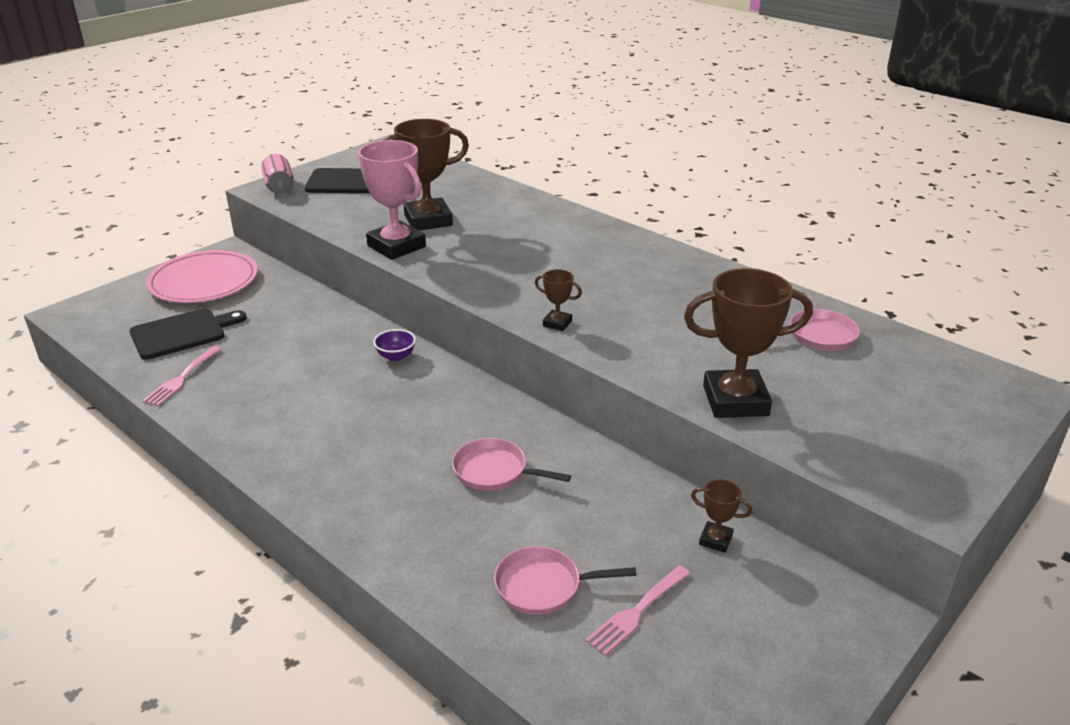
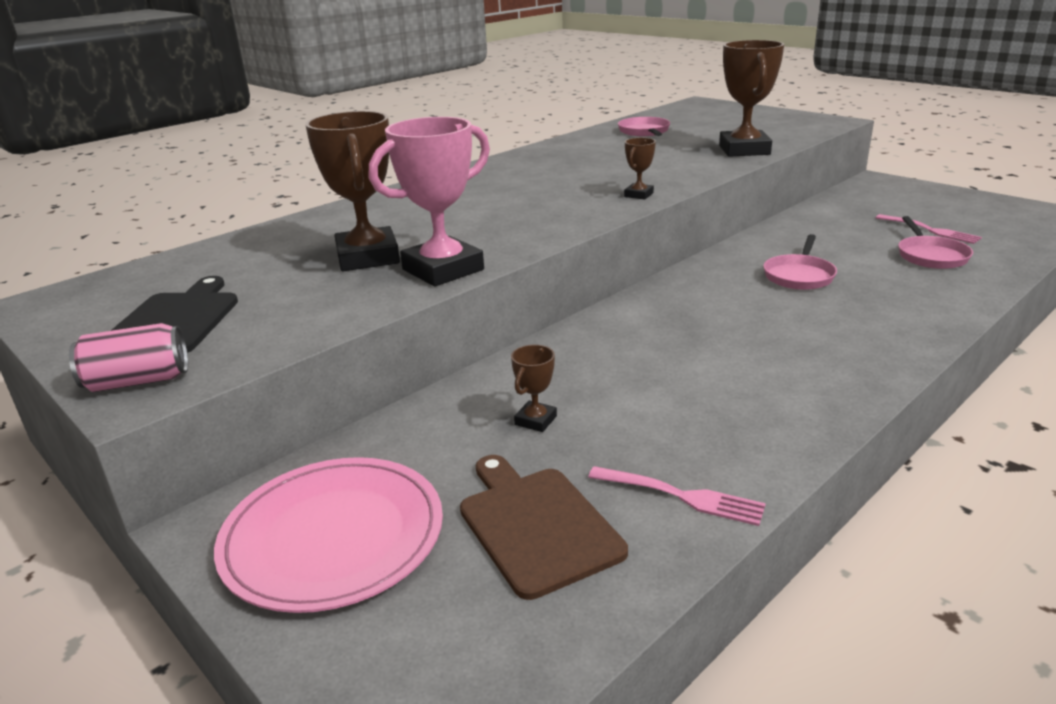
camera: 85 degrees left, 5 degrees down
(182, 333) = (536, 525): black cutting board -> brown cutting board
(396, 356) = (605, 332): purple bowl -> none
(715, 540) = (838, 209): brown trophy -> brown trophy (536, 420)

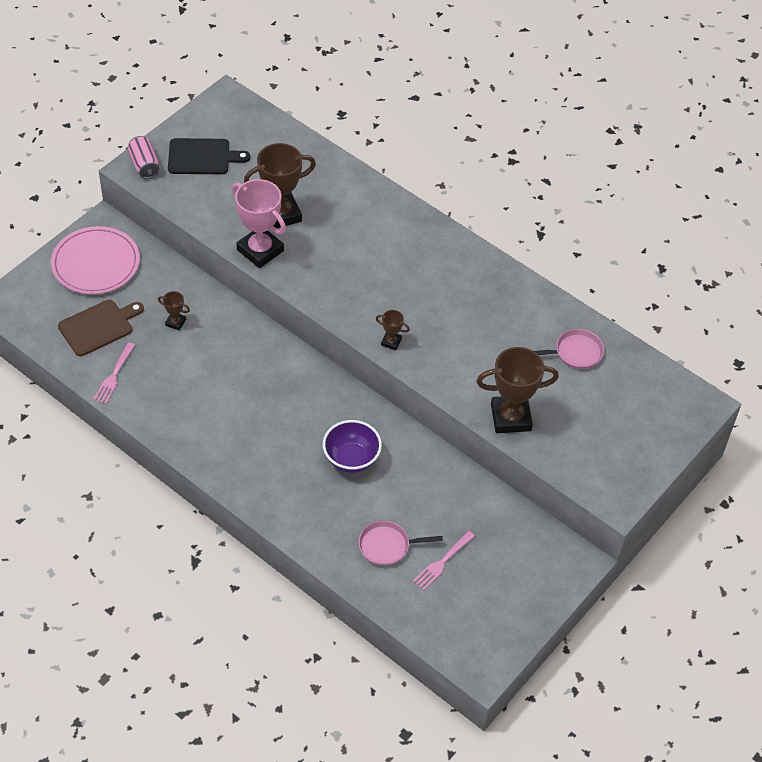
camera: 80 degrees right, 25 degrees up
(799, 275) = (351, 459): pink pan -> purple bowl

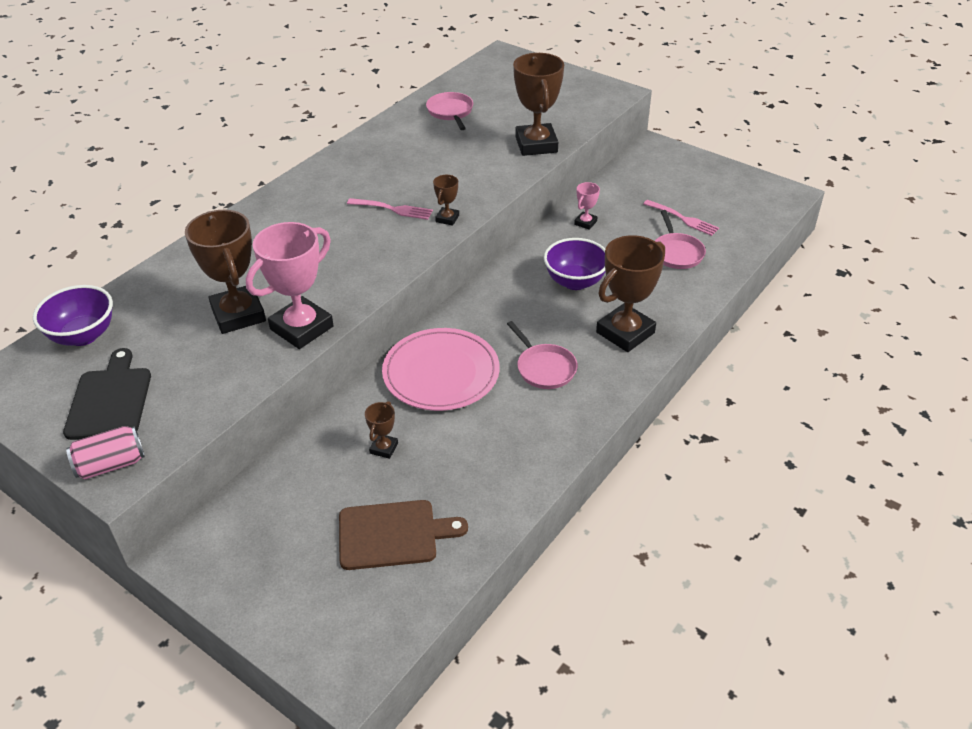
camera: 90 degrees left, 10 degrees down
(96, 263) = (266, 555): pink plate -> pink plate (441, 373)
(98, 326) = (393, 534): brown cutting board -> brown cutting board turned 120 degrees clockwise
(114, 375) = (481, 504): pink fork -> pink fork (392, 209)
(244, 425) = (544, 368): none -> pink pan
(269, 135) = (83, 335): none -> purple bowl
(279, 486) = (625, 332): none -> brown trophy
(440, 478) = (585, 223): none -> pink trophy

